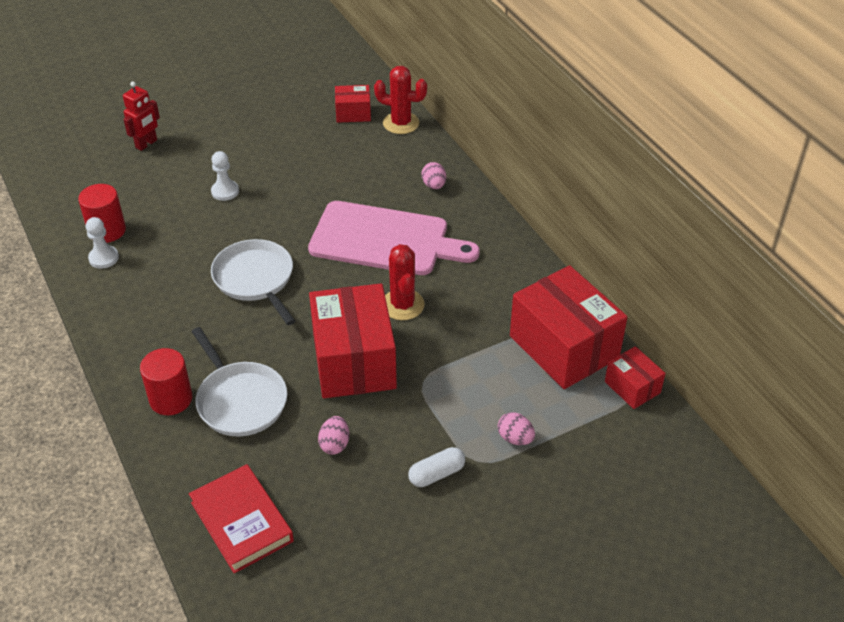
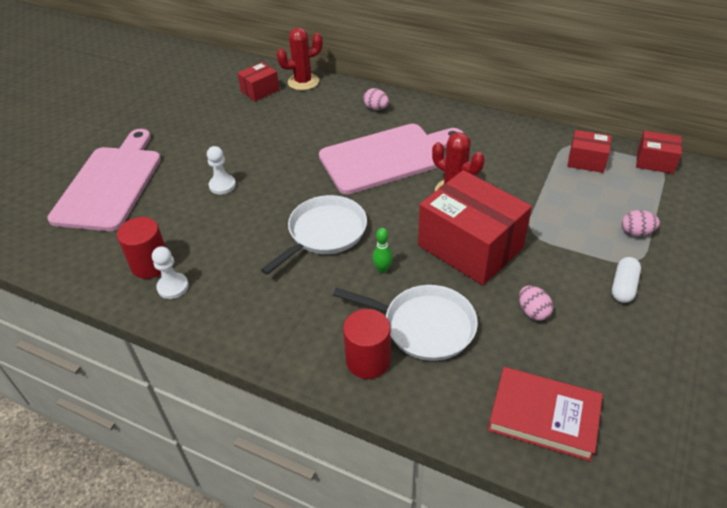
camera: 35 degrees left, 0 degrees up
(146, 144) = (110, 184): red robot -> pink cutting board
(255, 279) = (324, 233): white pan -> white pan turned 105 degrees clockwise
(263, 337) = (382, 269): none -> green bowling pin
(564, 347) = (586, 161): red box -> red box, size x0.49

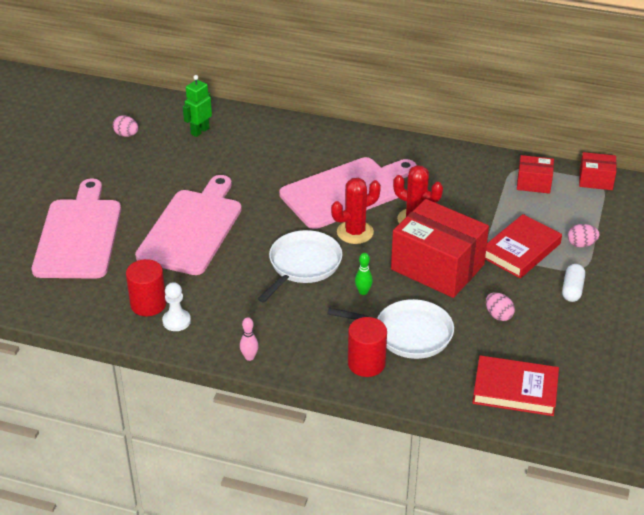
camera: 10 degrees left, 5 degrees down
(222, 185) = (192, 229): white pawn -> pink cutting board
(237, 339) = (249, 357): none -> pink bowling pin
(260, 90) = (200, 131): red box -> green robot
(303, 82) = (242, 119): red cactus -> red cactus (355, 232)
(376, 108) = (324, 143): pink egg -> pink egg (126, 135)
(566, 234) = (521, 250): none -> red book

